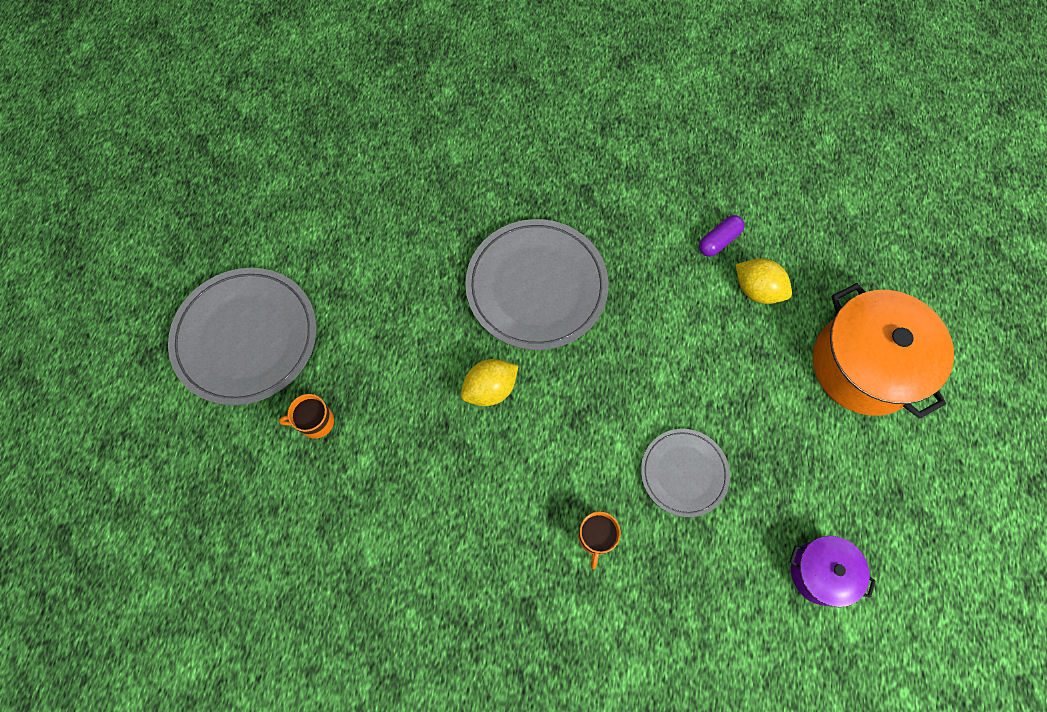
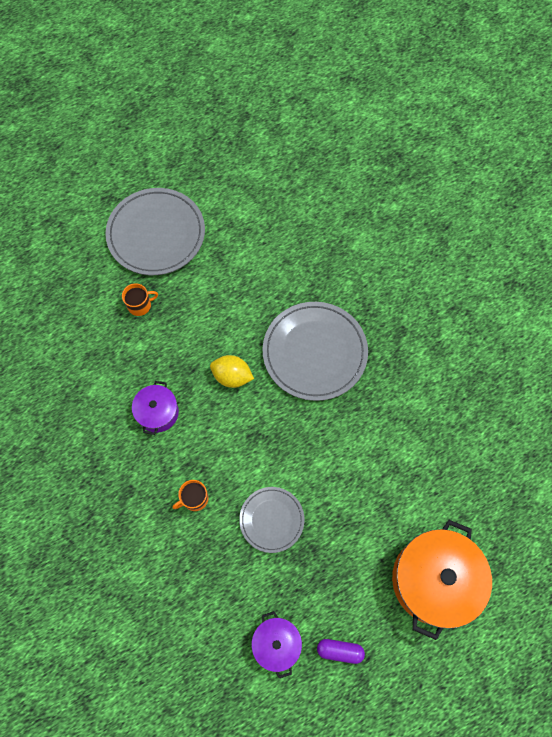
camera: 50 degrees right, 0 degrees up
(315, 422) = (140, 305): orange mug -> orange mug turned 120 degrees clockwise
(462, 501) = (158, 412): none -> purple pot
(719, 241) = (439, 431): purple capsule -> purple capsule (340, 650)
(757, 290) = (426, 478): yellow lemon -> none

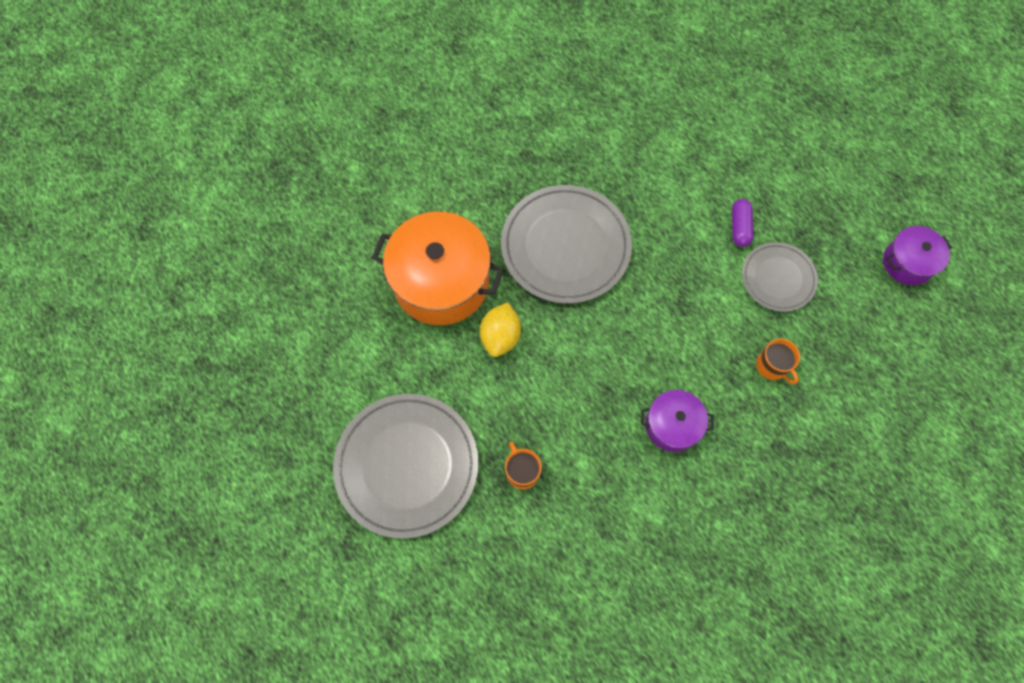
camera: 95 degrees left, 0 degrees up
(232, 376) = (610, 339): yellow lemon -> yellow lemon (500, 336)
(340, 650) = (897, 202): purple capsule -> purple capsule (739, 227)
(434, 580) = (804, 119): orange pot -> orange pot (441, 282)

